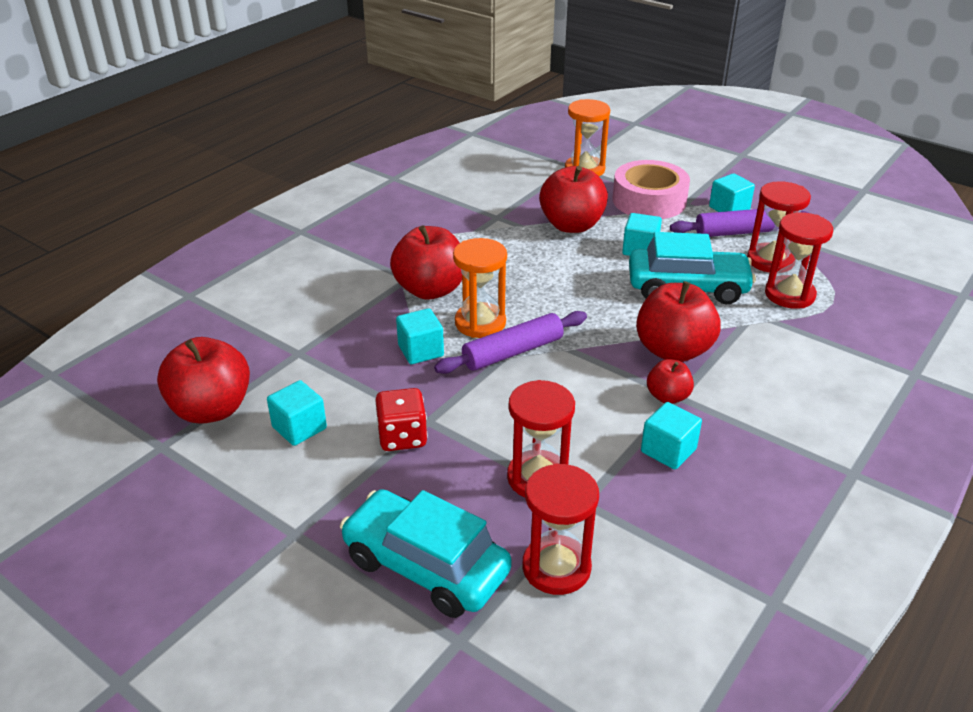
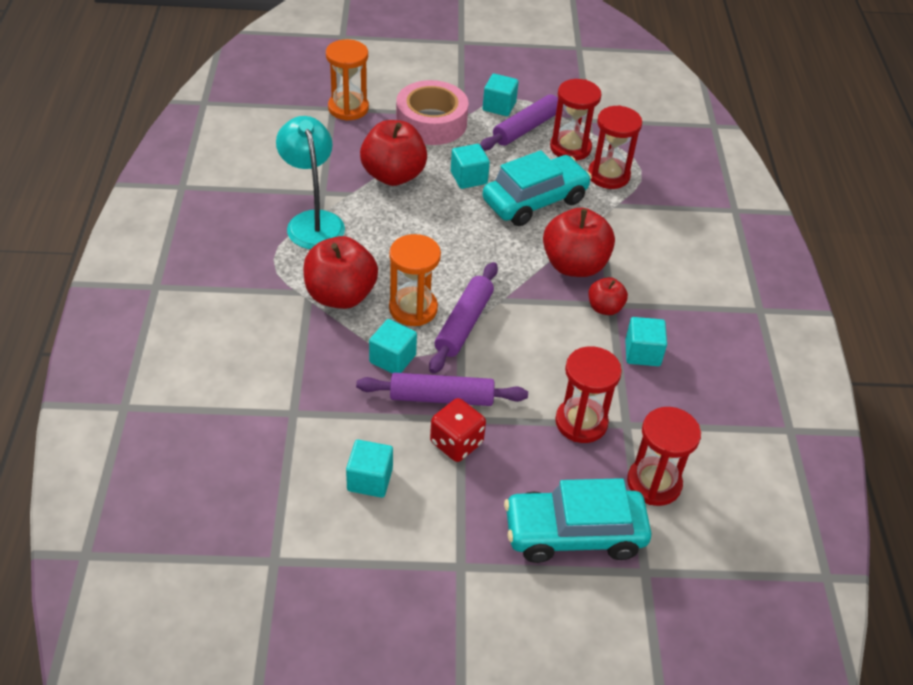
camera: 40 degrees left, 10 degrees up
(211, 409) = (278, 504): red apple -> none
(429, 397) = (441, 397): none -> purple rolling pin
(466, 233) = (313, 221): none -> turquoise lamp

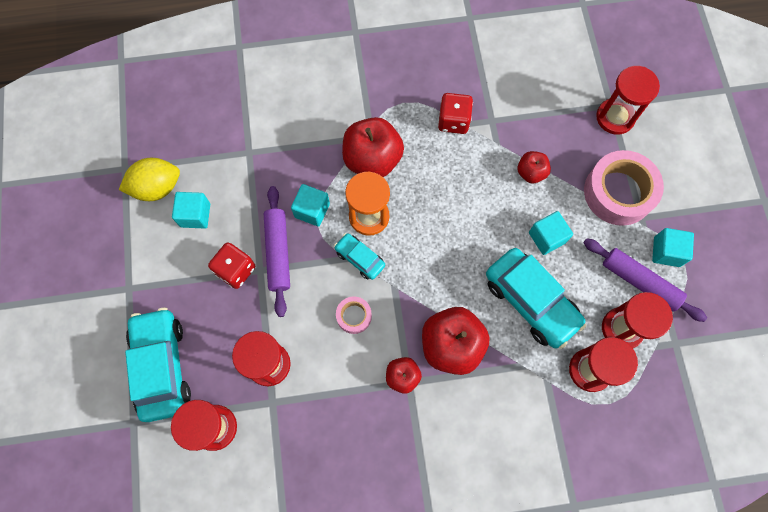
camera: 85 degrees right, 25 degrees up
(313, 221) = (453, 121): turquoise lamp -> red dice
(316, 521) = (157, 187): none -> yellow lemon
(348, 108) = (615, 117): orange hourglass -> red hourglass
(393, 175) = (531, 173): red apple -> red apple, size x0.53
(463, 324) = (359, 258): purple rolling pin -> turquoise car
(532, 338) = (354, 316): none -> pink tape
(642, 353) = (354, 413): turquoise cube -> none

